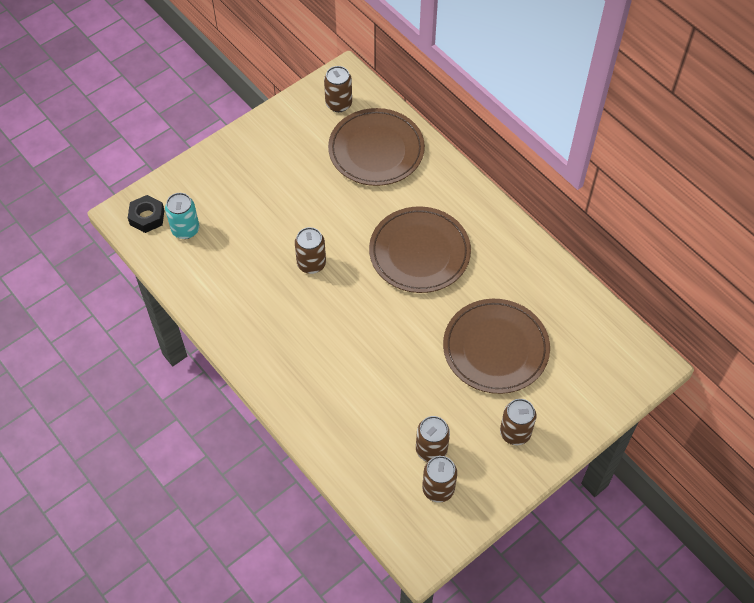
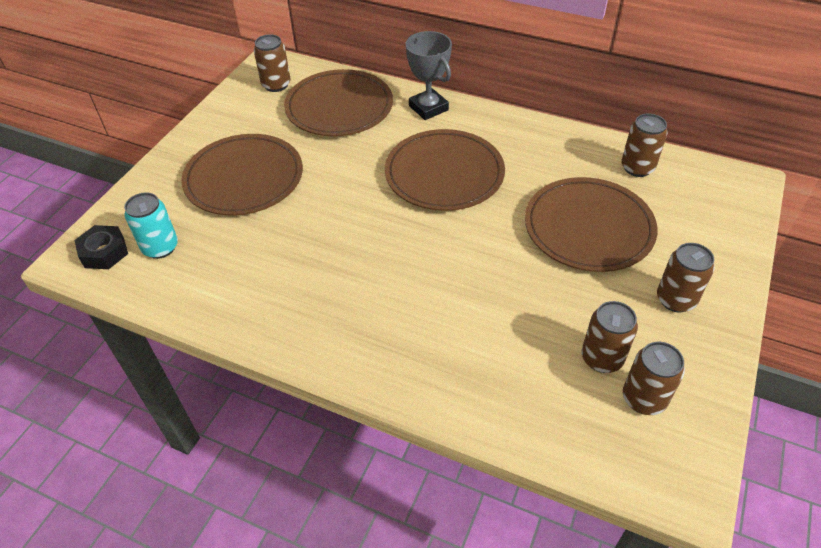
camera: 25 degrees left, 10 degrees down
(269, 192) = (244, 179): none -> brown plate
(311, 264) = (333, 226): brown can -> brown can (637, 168)
(447, 181) = (428, 108): none -> grey trophy

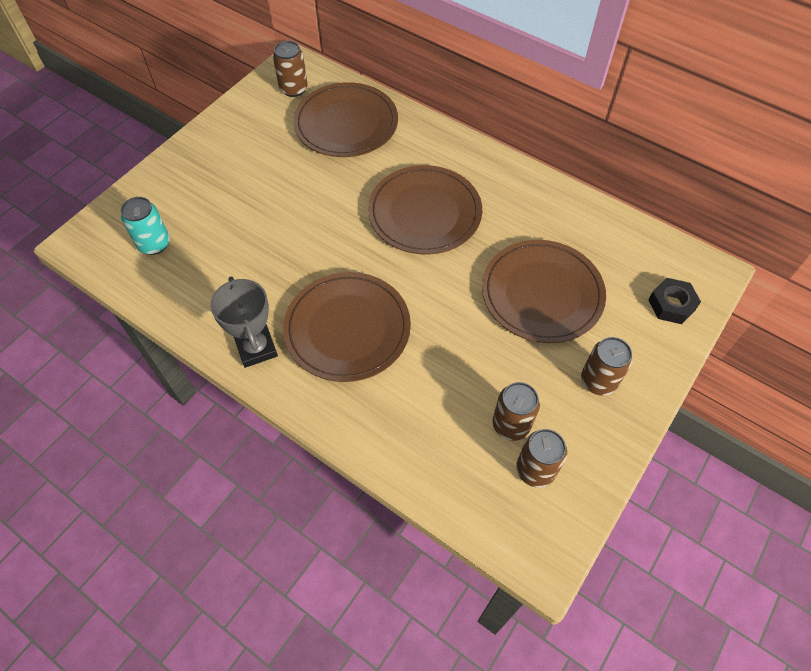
camera: 10 degrees right, 10 degrees up
(104, 252) = (106, 240): black nut -> black nut (671, 305)
(244, 179) = (241, 186): brown plate -> brown plate (347, 329)
(428, 108) = (430, 138): grey trophy -> grey trophy (256, 348)
(637, 168) = (610, 238): brown can -> none

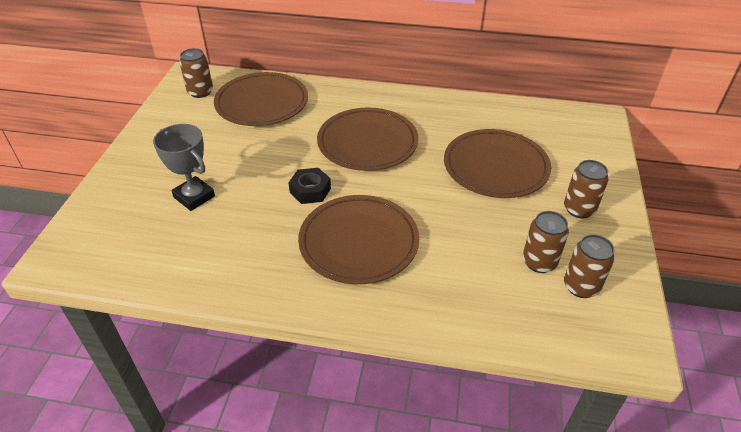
camera: 25 degrees left, 15 degrees down
(154, 244) = (134, 237): turquoise can -> none
(256, 348) = (285, 285): grey trophy -> grey trophy (194, 197)
(671, 305) = (590, 145): black nut -> black nut (310, 190)

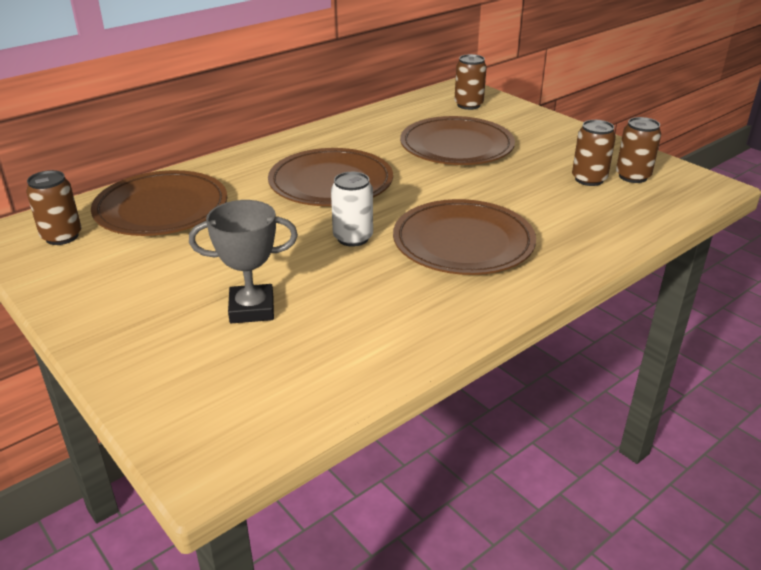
camera: 50 degrees left, 10 degrees down
(310, 190) = (353, 238): black nut -> white can
(579, 209) = (551, 140): brown can -> brown can (468, 105)

